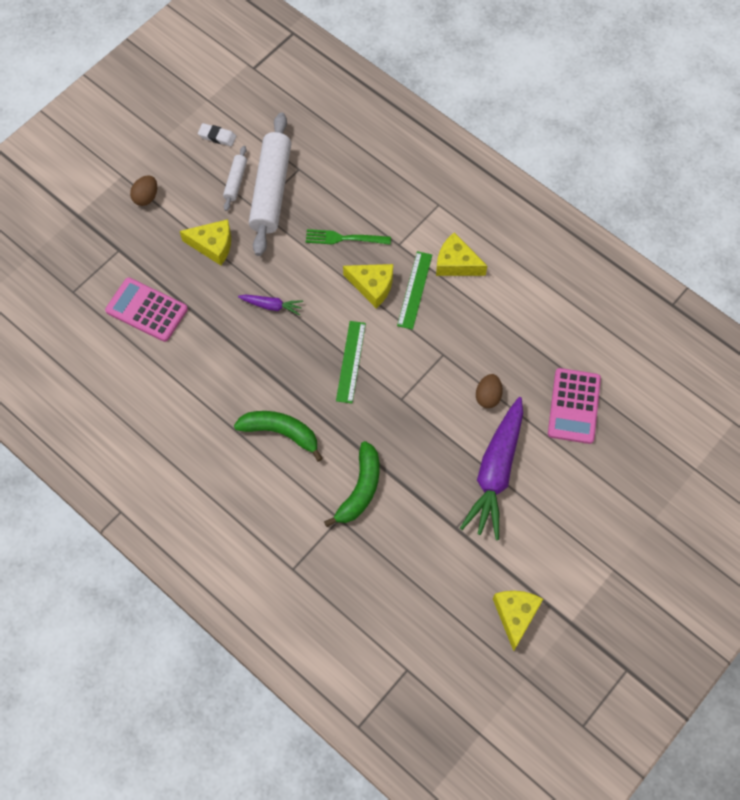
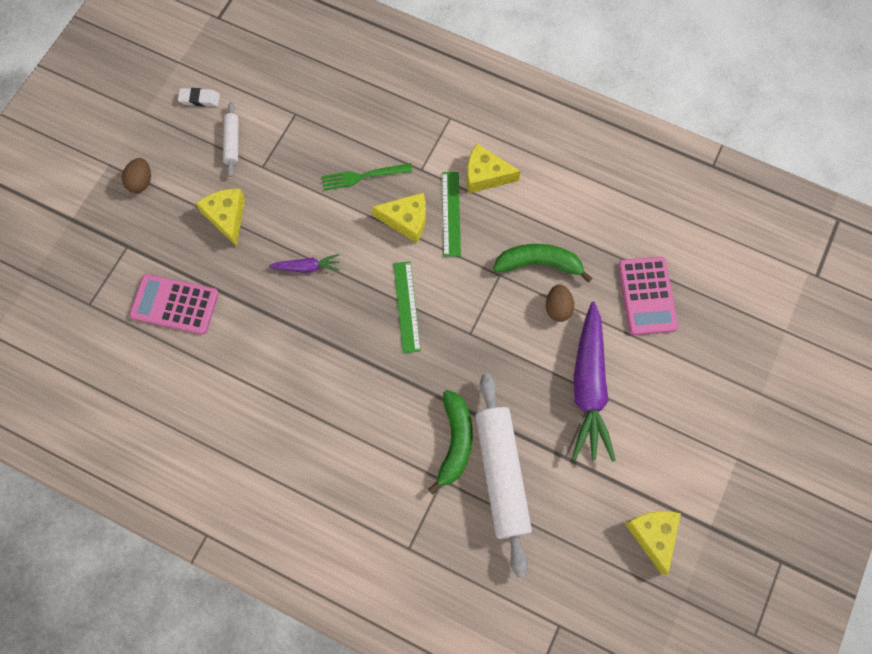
camera: 15 degrees left, 5 degrees up
(213, 245) = (227, 217): yellow cheese -> yellow cheese turned 105 degrees counterclockwise
(271, 190) = (272, 143): white rolling pin -> white rolling pin (501, 474)
(281, 432) = (355, 402): green banana -> green banana (539, 264)

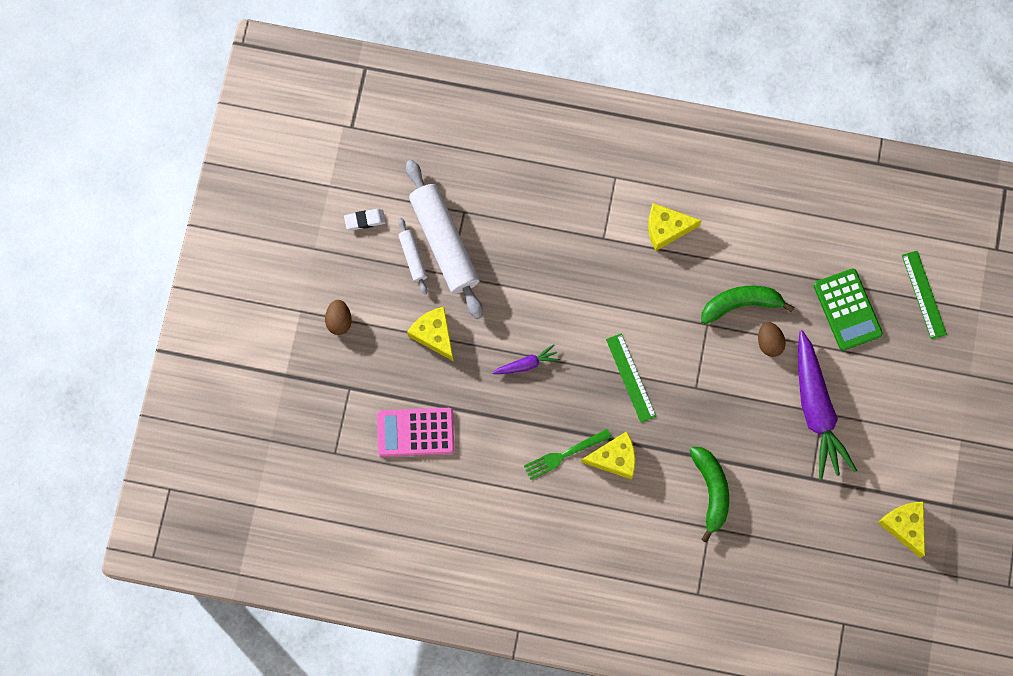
camera: 15 degrees left, 5 degrees up
(362, 176) = (550, 260): green fork -> green fork (563, 455)
(406, 220) = (605, 293): yellow cheese -> yellow cheese (614, 458)
(451, 213) = (645, 276): green ruler -> green ruler (923, 294)
(501, 474) = (760, 508): white rolling pin -> white rolling pin (444, 243)
(647, 296) = (847, 309): pink calculator -> green calculator

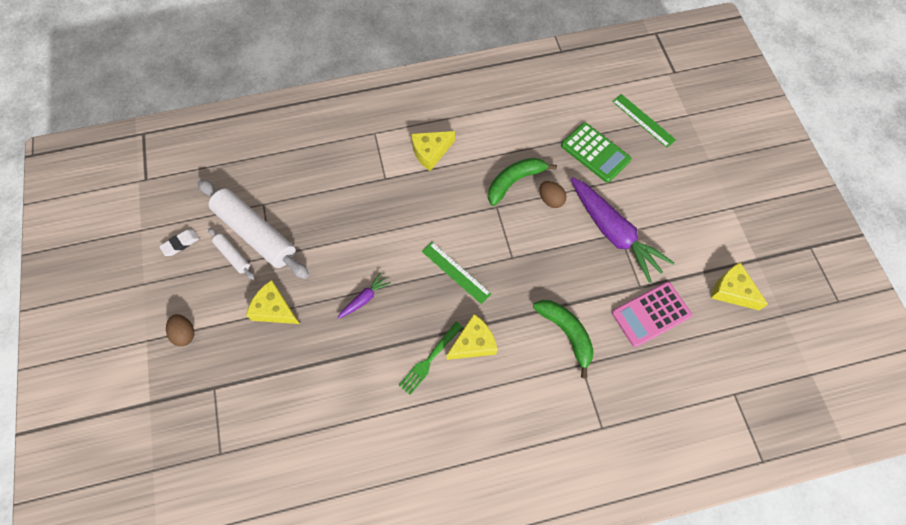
camera: 25 degrees left, 10 degrees down
(415, 432) = (289, 400): pink calculator -> pink calculator (651, 314)

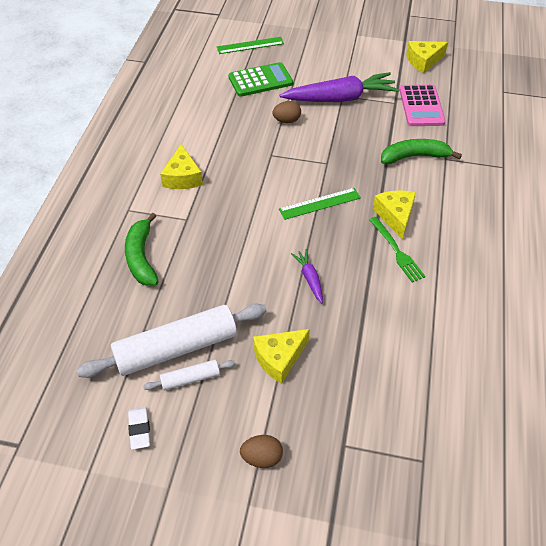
camera: 65 degrees left, 15 degrees down
(514, 181) = (254, 135): green banana -> green banana (141, 257)

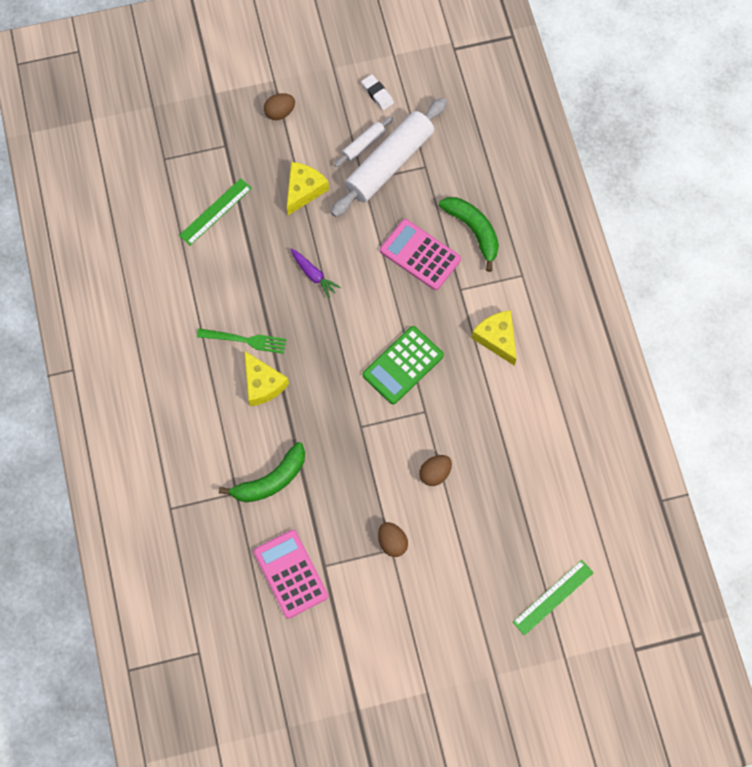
camera: 155 degrees right, 20 degrees up
(202, 257) = (420, 255): none -> pink calculator
(260, 80) = (502, 531): green calculator -> green calculator (403, 365)
(319, 203) = (343, 366): green ruler -> green ruler (215, 212)
(339, 98) = (392, 542): purple carrot -> brown egg
(397, 251) = (246, 340): green fork -> green fork turned 150 degrees clockwise
(423, 61) = (317, 671): yellow cheese -> none

